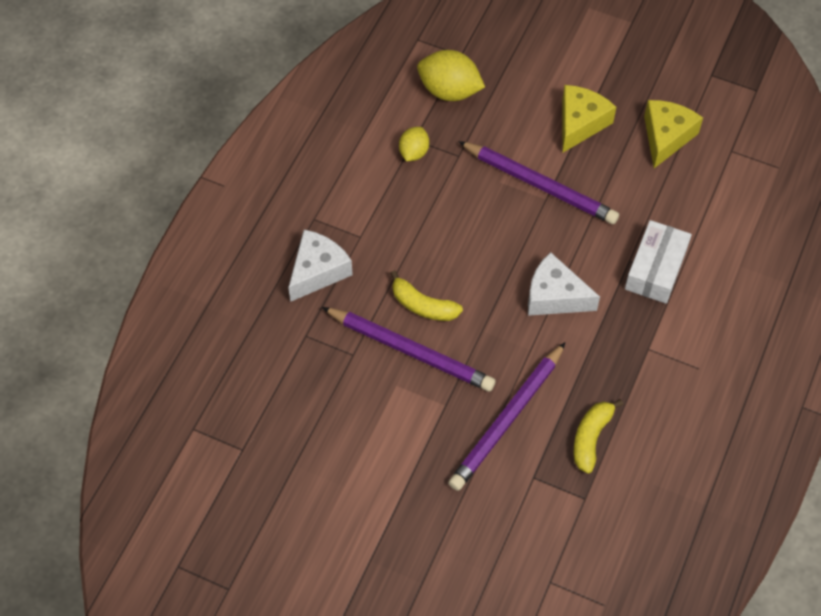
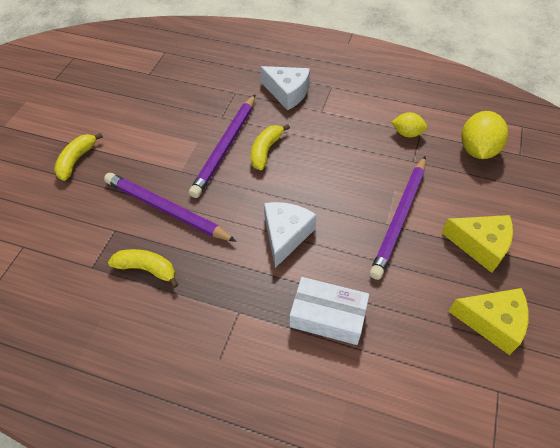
camera: 85 degrees right, 5 degrees down
(411, 534) = (77, 160): none -> yellow banana

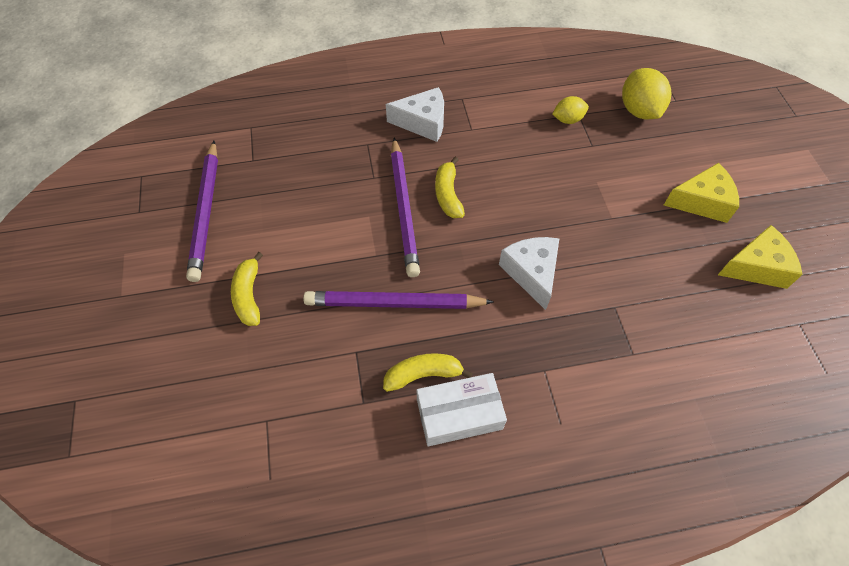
camera: 30 degrees left, 5 degrees up
(328, 316) = (625, 331): white box -> white box (459, 414)
(399, 218) = (619, 207): purple pencil -> purple pencil (206, 212)

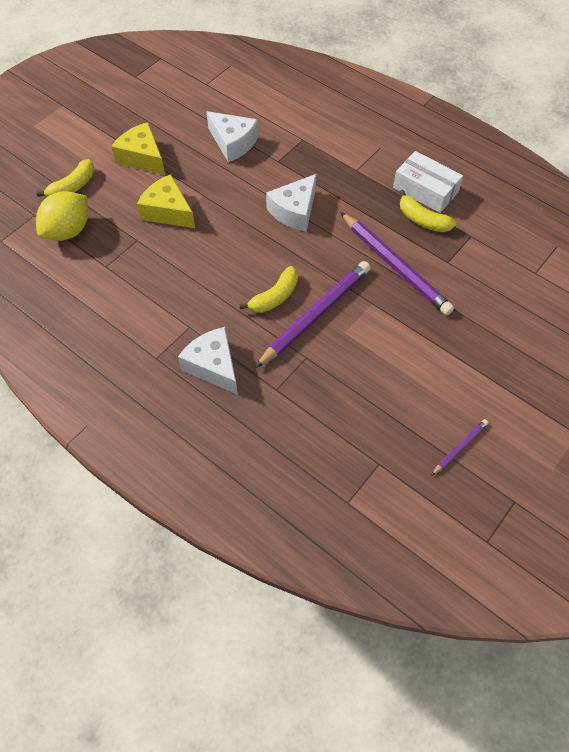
camera: 130 degrees left, 0 degrees up
(206, 212) = (460, 447): purple pencil -> purple pencil, size x0.46
(249, 295) = (483, 351): yellow banana -> yellow banana (73, 187)
(567, 119) = (119, 269): yellow lemon -> none
(672, 285) = (233, 143): none -> white cheese
(756, 267) = (178, 113): yellow cheese -> yellow cheese (168, 211)

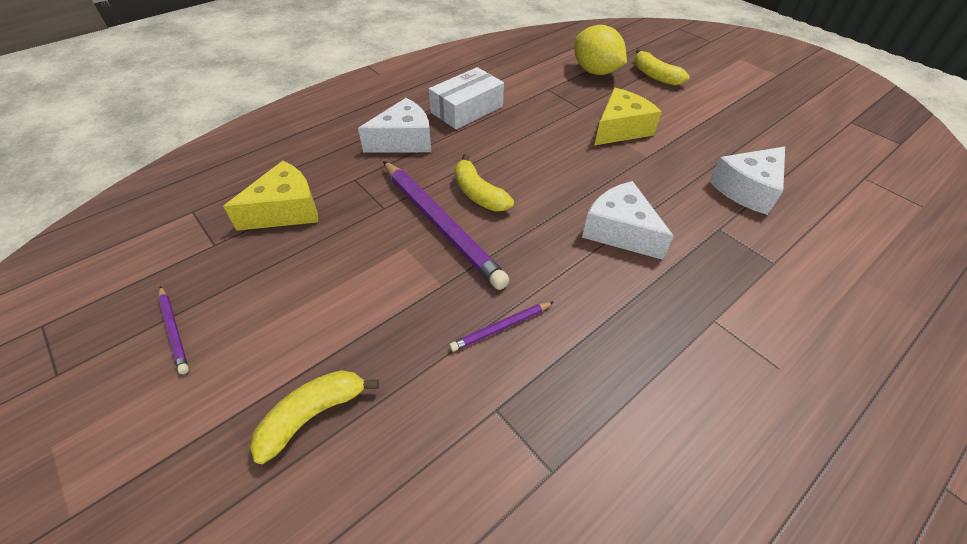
camera: 100 degrees right, 10 degrees down
(142, 157) = (705, 118): yellow cheese -> yellow cheese (286, 210)
(395, 266) = (501, 328): purple pencil -> purple pencil, size x0.46
(422, 220) = (597, 393): yellow banana -> yellow banana (313, 415)
(425, 190) = (673, 418): white box -> white box (467, 109)

